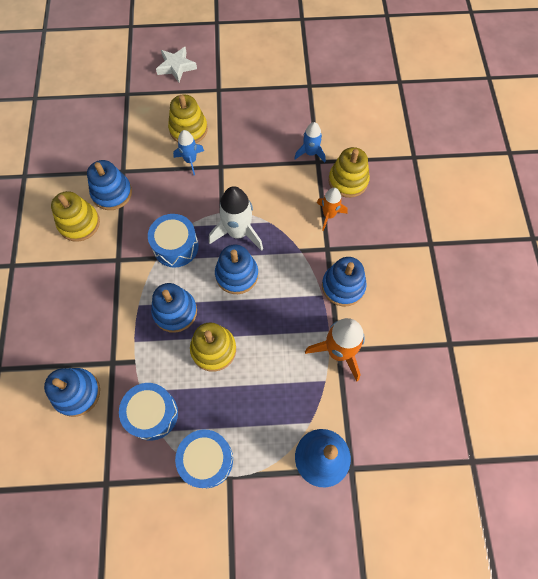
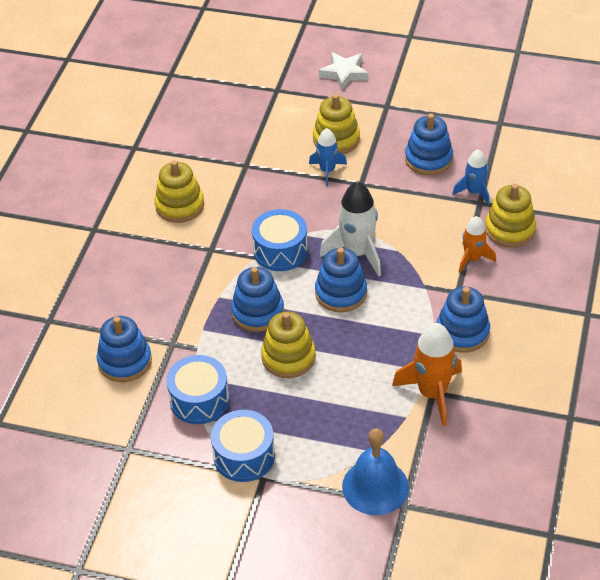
camera: 20 degrees right, 20 degrees down
(112, 193) = (226, 184): blue stacking toy -> blue stacking toy (428, 159)

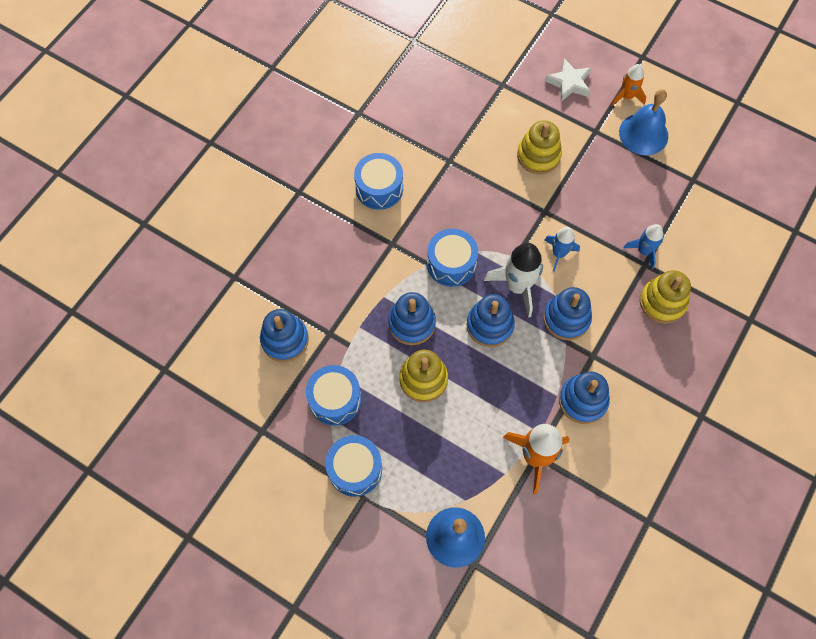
camera: 15 degrees right, 20 degrees up
(179, 205) = (379, 188): yellow stacking toy -> blue drum
(327, 171) = (519, 188): blue rocket -> blue rocket (559, 253)
(428, 159) = (614, 202): blue stacking toy -> blue stacking toy (566, 318)
(435, 97) = (643, 134): none -> blue bell
(472, 259) = (618, 324): orange rocket -> orange rocket (626, 96)

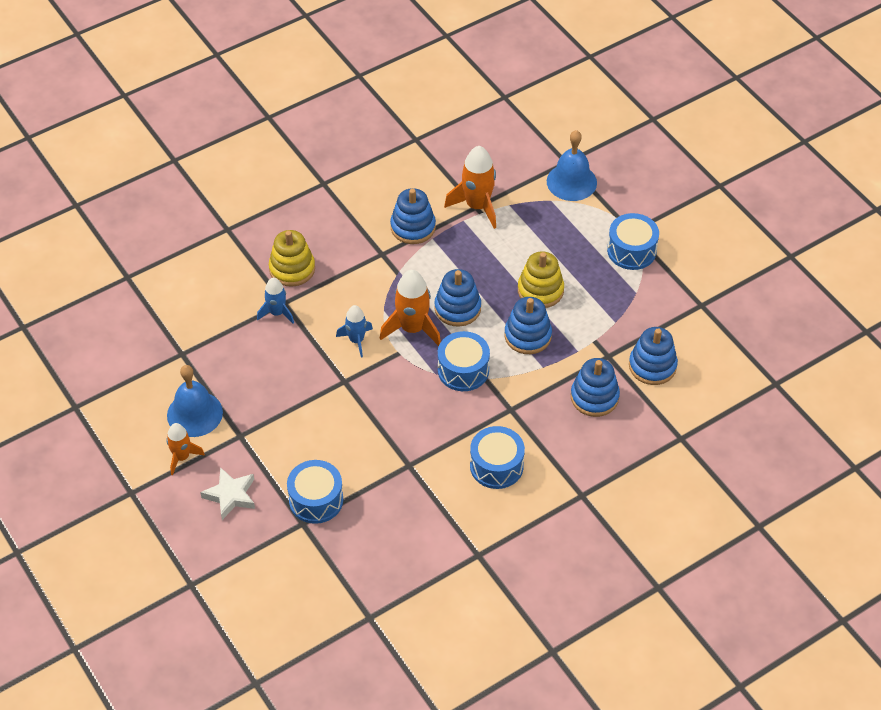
camera: 155 degrees left, 15 degrees down
(335, 399) = (626, 304): blue drum -> blue drum (316, 500)
(518, 286) = (412, 328): white rocket -> orange rocket
(538, 155) = (315, 434): yellow stacking toy -> none
(566, 318) = (386, 288): blue stacking toy -> blue stacking toy (594, 397)

